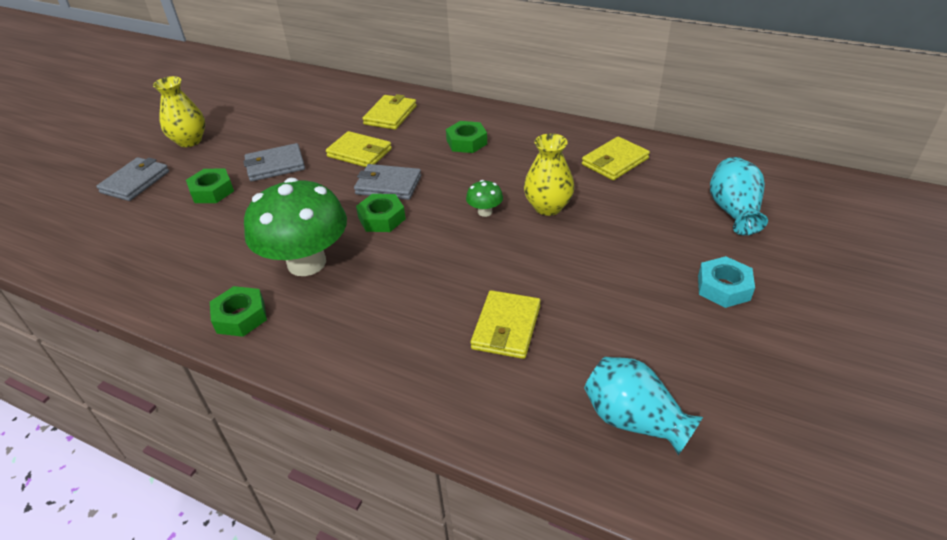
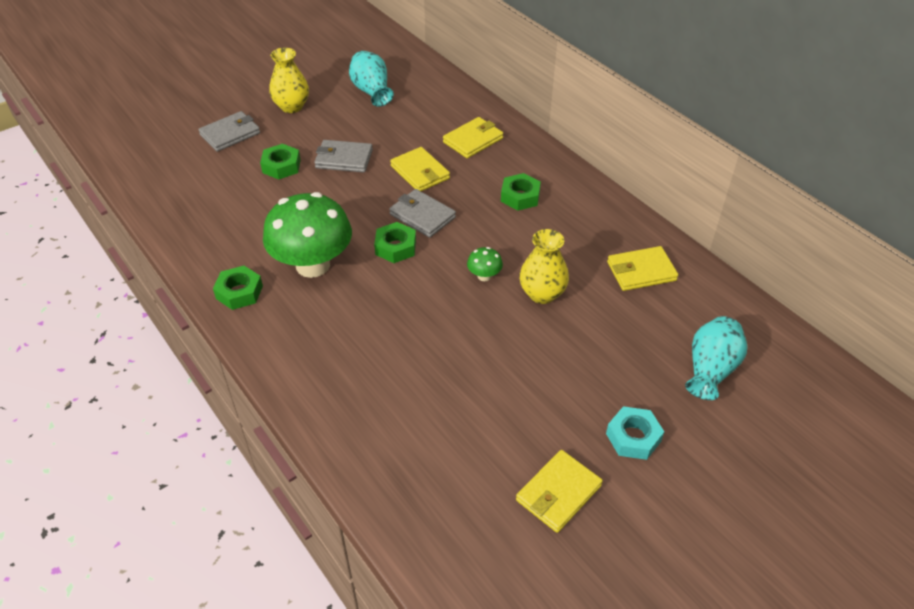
camera: 25 degrees right, 5 degrees up
(506, 327) = (425, 389): yellow wallet -> yellow wallet (558, 493)
(633, 420) = (464, 509): turquoise vase -> turquoise vase (372, 91)

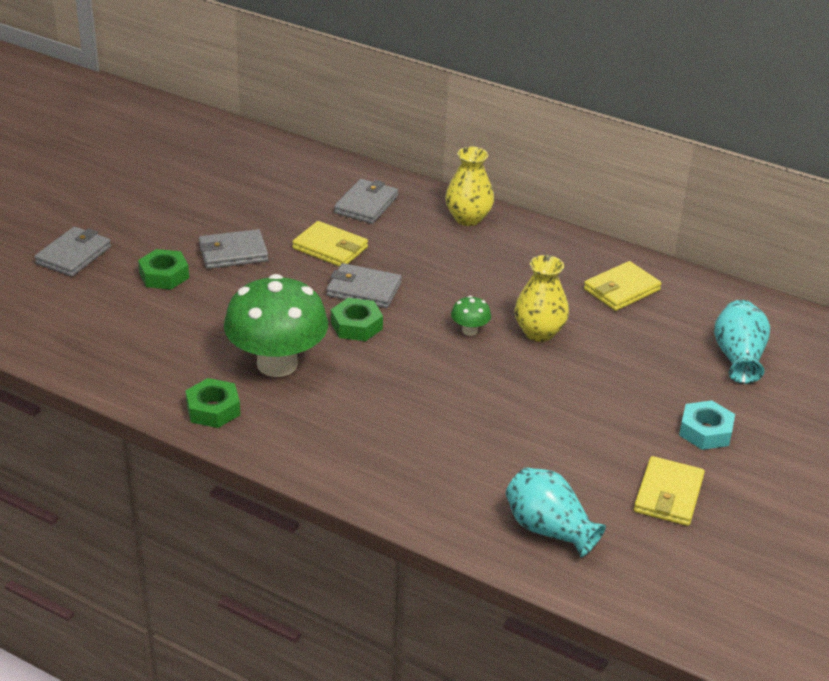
camera: 25 degrees left, 10 degrees down
(292, 107) = (128, 211): yellow vase -> yellow vase (468, 218)
(372, 91) = (213, 177): turquoise vase -> turquoise vase (549, 529)
(473, 140) = (366, 205): yellow wallet -> grey wallet
(520, 196) = (455, 248): green nut -> none

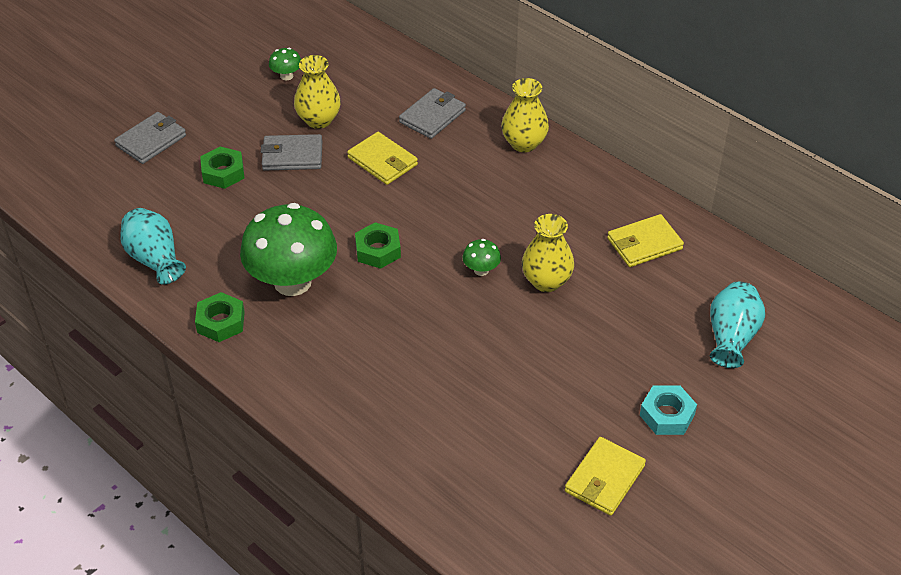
camera: 15 degrees right, 10 degrees up
(200, 184) = (286, 76): none -> green mushroom
(249, 219) = (319, 120): none -> yellow vase
(364, 289) = (398, 211): grey wallet -> none
(549, 529) = (478, 497): turquoise vase -> turquoise vase (155, 259)

